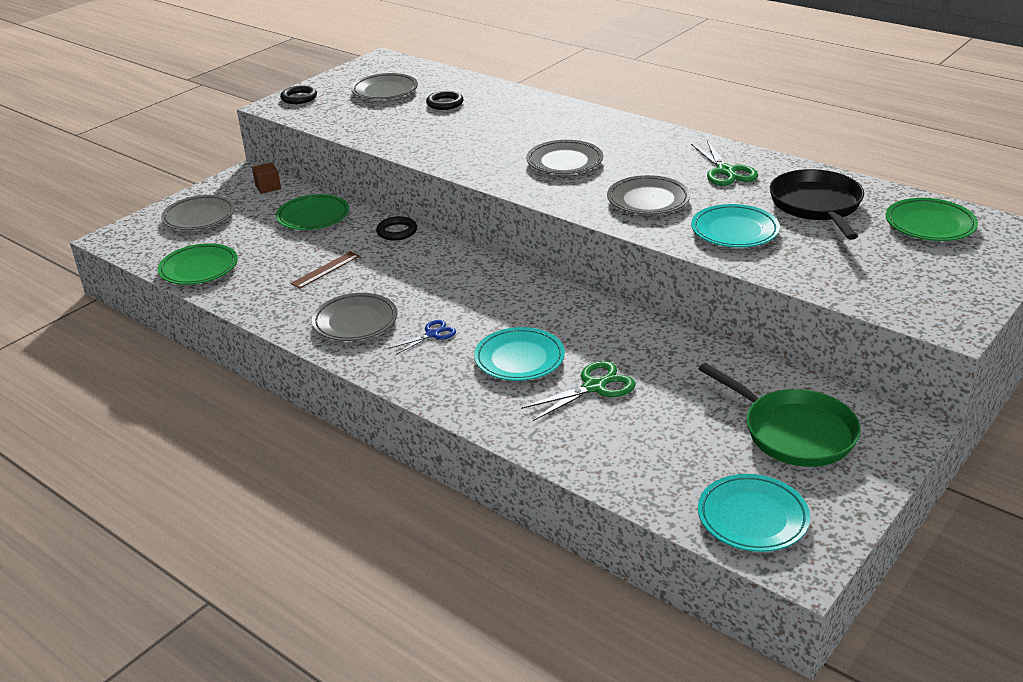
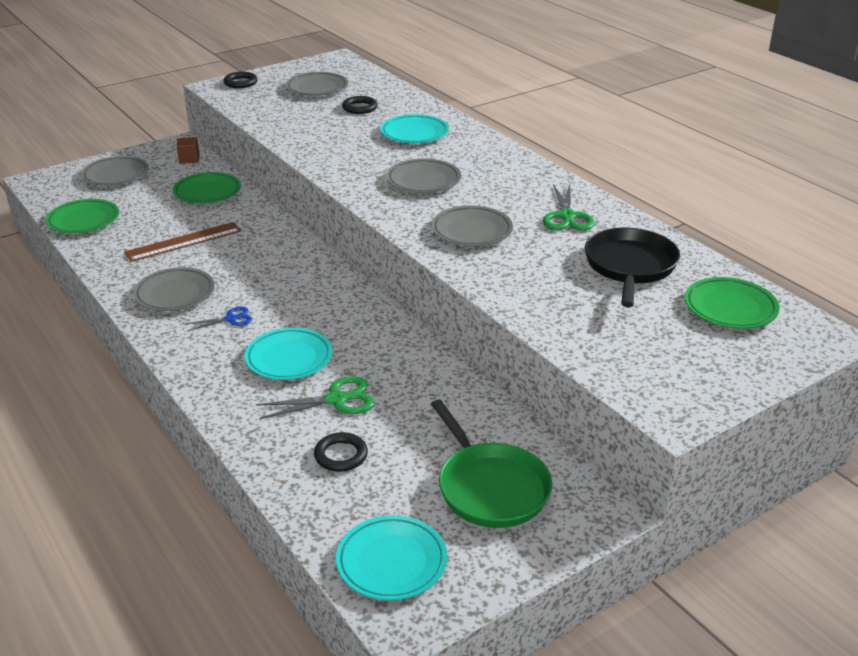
camera: 15 degrees right, 0 degrees up
(325, 270) = (183, 242): brown ruler -> brown ruler, size x1.59
(397, 231) = (267, 219): black ring -> black ring (341, 455)
(734, 231) = (530, 276): turquoise plate -> turquoise plate (414, 133)

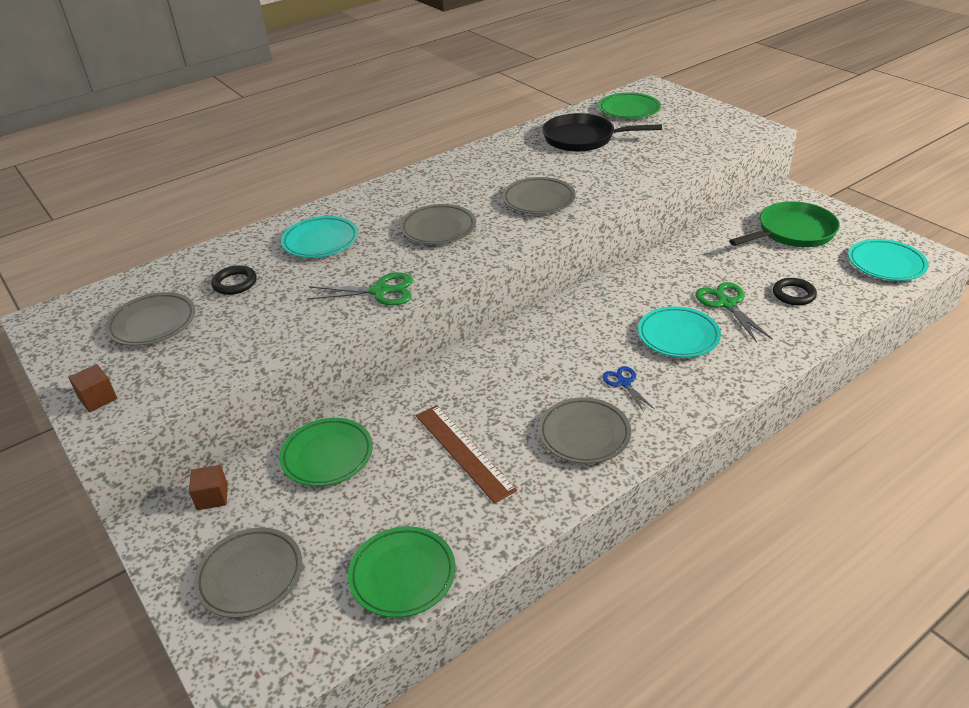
camera: 90 degrees left, 5 degrees up
(240, 83) = (98, 398): black ring -> brown cube
(567, 216) = (506, 161): green scissors -> green scissors (379, 291)

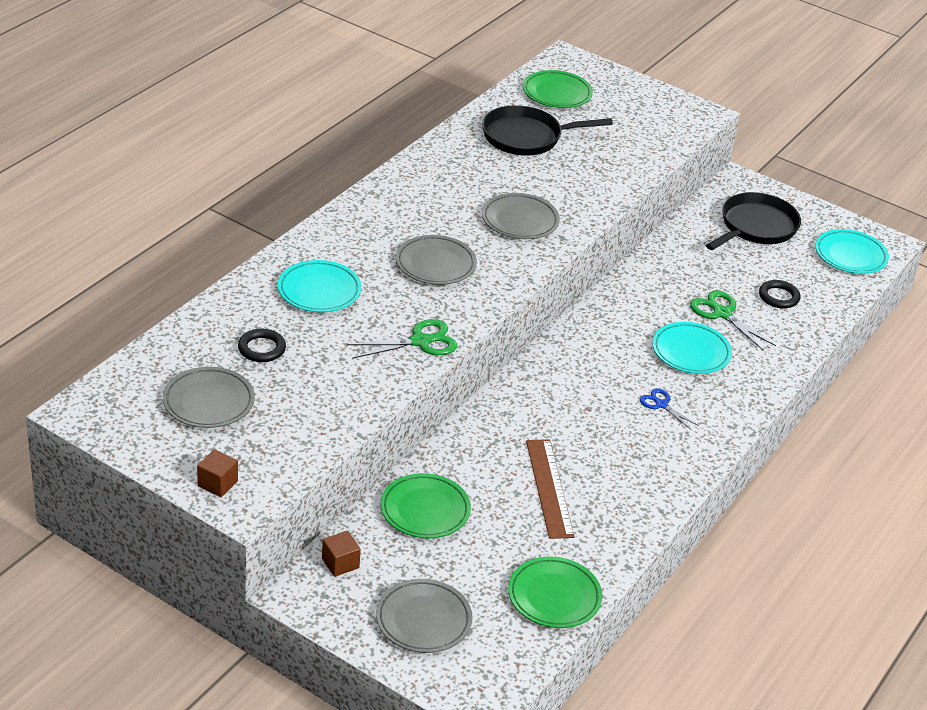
camera: 25 degrees left, 0 degrees up
(463, 451) = (549, 488): brown ruler -> brown ruler turned 45 degrees clockwise
(584, 434) = (647, 457): grey plate -> none
(792, 232) = (756, 227): green pan -> black pan

